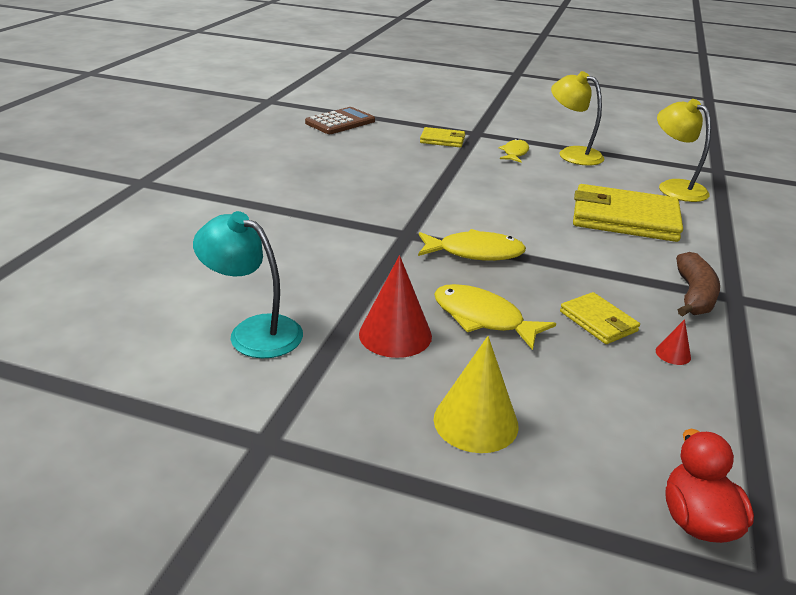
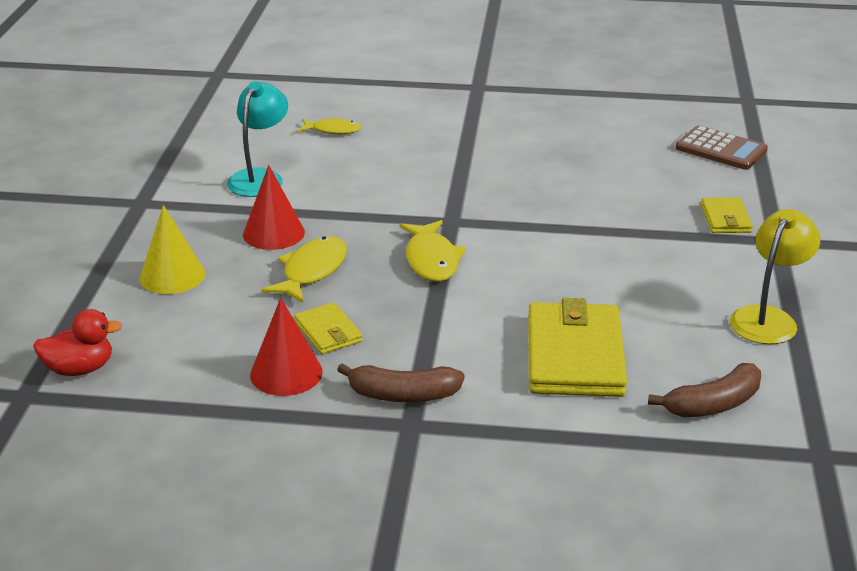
camera: 80 degrees right, 0 degrees up
(514, 153) = (728, 272): yellow fish -> yellow fish (333, 130)
(598, 321) = (328, 332): yellow wallet -> yellow wallet turned 75 degrees counterclockwise
(673, 354) = (286, 373): red cone -> red cone, size x2.16
(674, 187) = (713, 404): yellow lamp -> brown banana

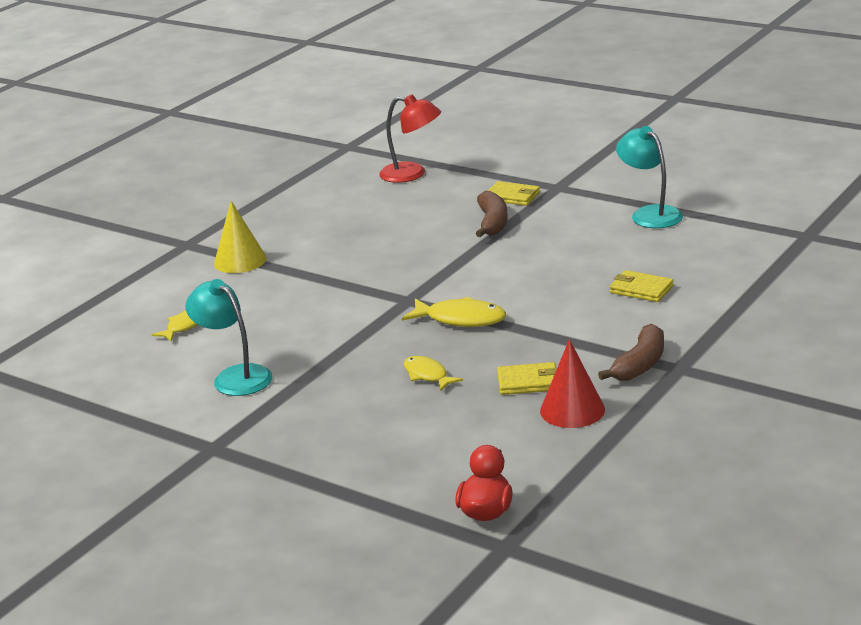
camera: 60 degrees left, 5 degrees down
(172, 276) = (370, 446): yellow cone -> yellow cone (240, 261)
(273, 233) = (345, 384): red cone -> none
(311, 271) = (427, 375): yellow fish -> yellow fish, size x0.65
(574, 356) = (641, 289): yellow wallet -> yellow wallet, size x0.51
(713, 404) = (733, 255): brown banana -> brown banana (492, 223)
(721, 149) = (412, 174): brown calculator -> red lamp
(768, 318) = (650, 214): yellow lamp -> turquoise lamp

